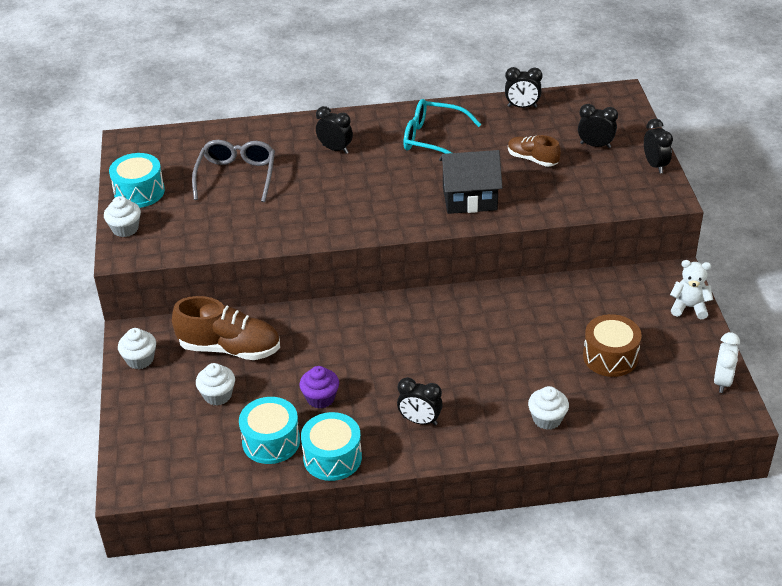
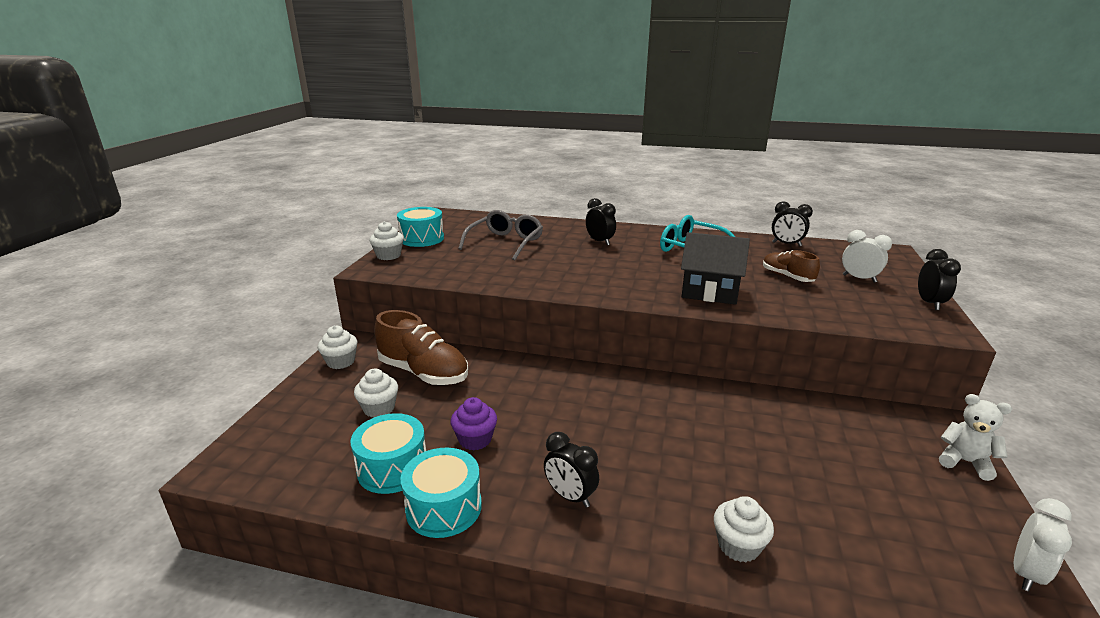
camera: 20 degrees right, 15 degrees down
(595, 145) = (859, 278): black clock -> white clock
(610, 357) = (846, 491): brown drum -> none

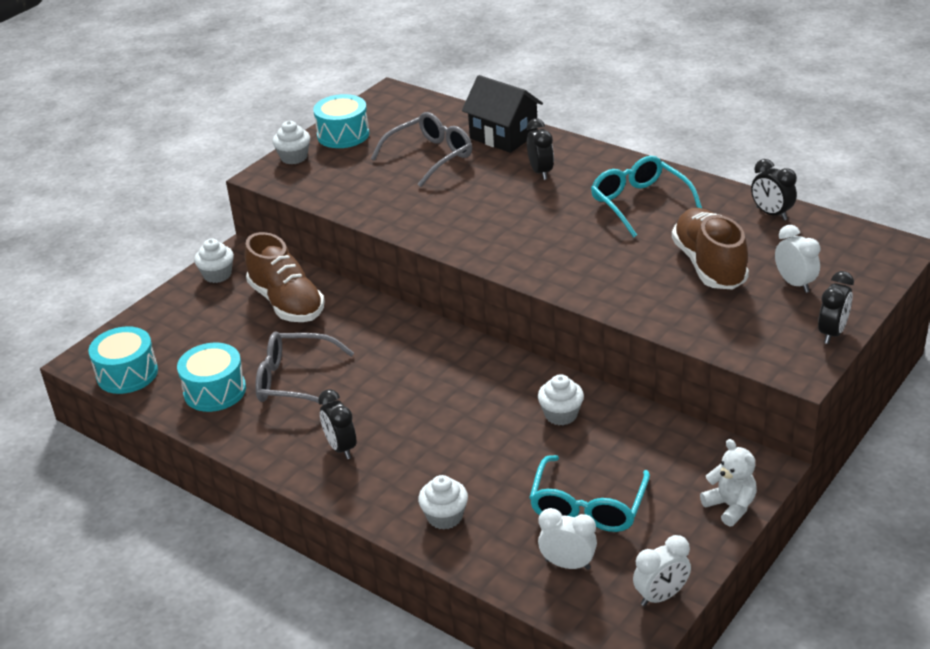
camera: 25 degrees right, 10 degrees up
(379, 408) = (229, 333): white cupcake -> white cupcake (561, 414)
(444, 507) = (238, 432): turquoise drum -> turquoise drum (127, 374)
(475, 439) = (295, 381): purple cupcake -> grey glasses
(710, 291) = (595, 270): black house -> black house (503, 136)
(787, 277) = (709, 265): brown shoe -> brown shoe, size x1.72
(856, 495) = (588, 506): none -> turquoise glasses
(906, 564) = (567, 564): none -> white clock

